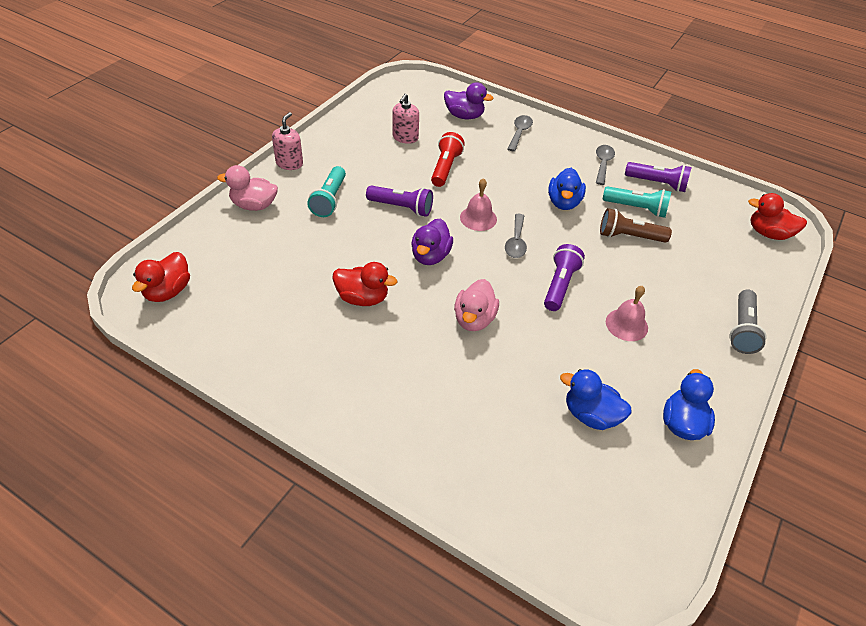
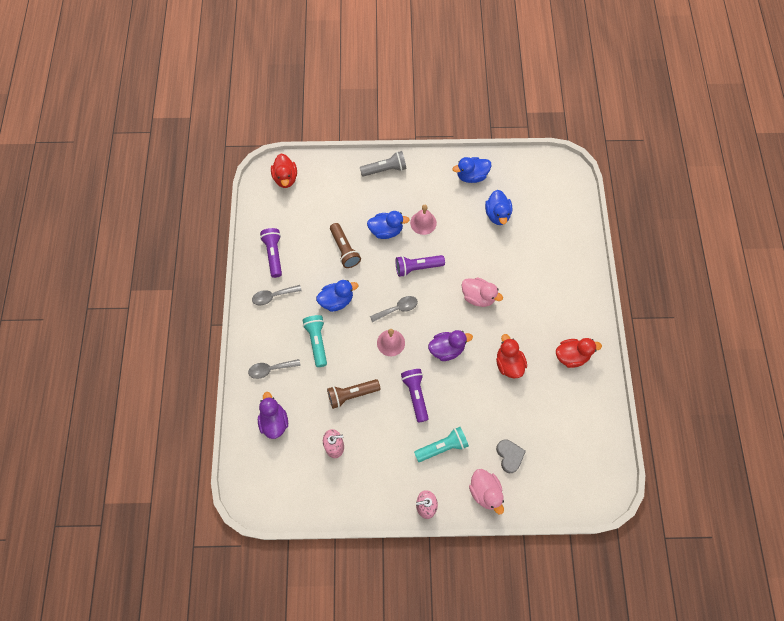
camera: 120 degrees left, 20 degrees up
(168, 291) = (590, 476): red duck -> red duck (571, 356)
(265, 241) = (509, 456): none -> grey heart
(445, 168) = (351, 394): red flashlight -> brown flashlight
(474, 319) = (478, 297): pink duck -> pink duck turned 45 degrees clockwise
(635, 283) = (386, 231): none -> blue duck
(636, 208) = (312, 256): turquoise flashlight -> turquoise flashlight (317, 341)

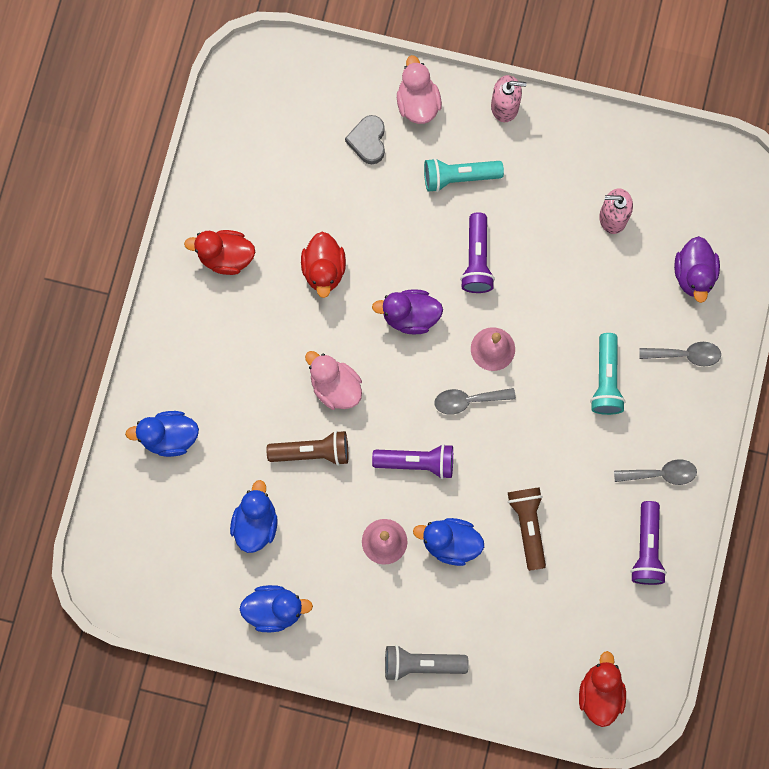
camera: 165 degrees left, 10 degrees up
(336, 300) = (560, 439): blue duck -> blue duck (169, 437)
(351, 394) = (571, 285): brown flashlight -> brown flashlight (312, 452)

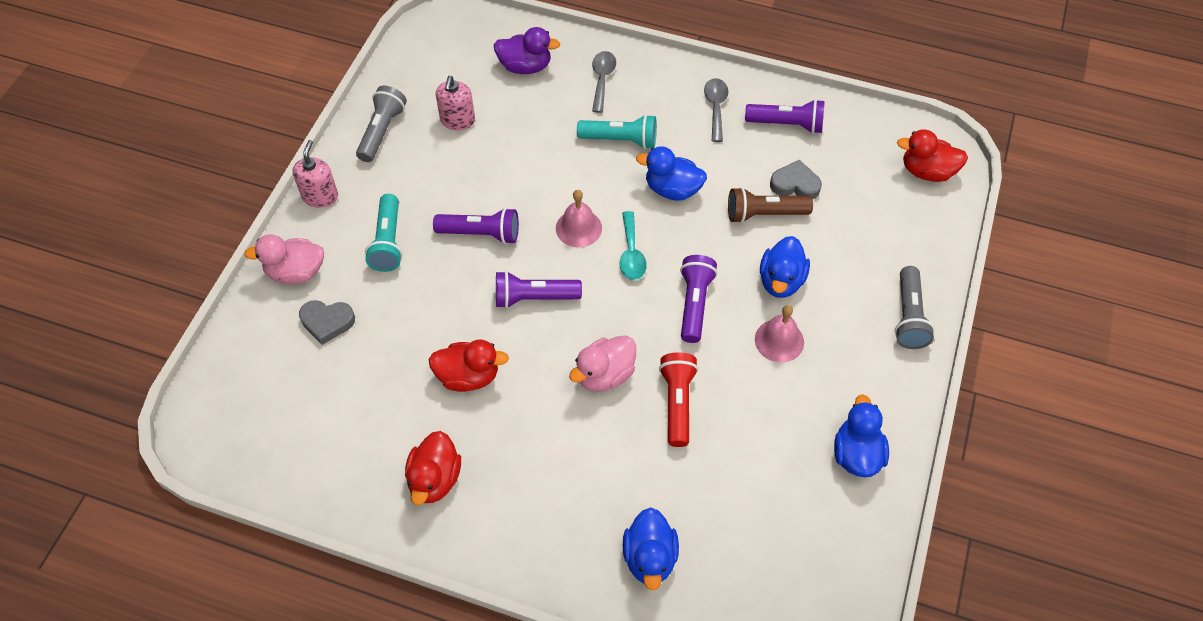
camera: 85 degrees left, 20 degrees down
(255, 523) = (757, 467): blue duck -> blue duck (672, 189)
(312, 452) = (677, 403): brown flashlight -> red flashlight
(410, 316) = (533, 298): purple duck -> purple flashlight
(468, 400) = (631, 253): grey spoon -> turquoise spoon
(568, 556) = (795, 184): none -> grey heart
(590, 148) = (382, 131): none -> grey flashlight

